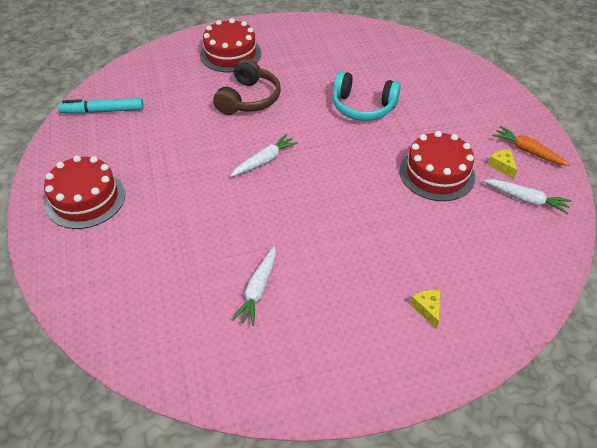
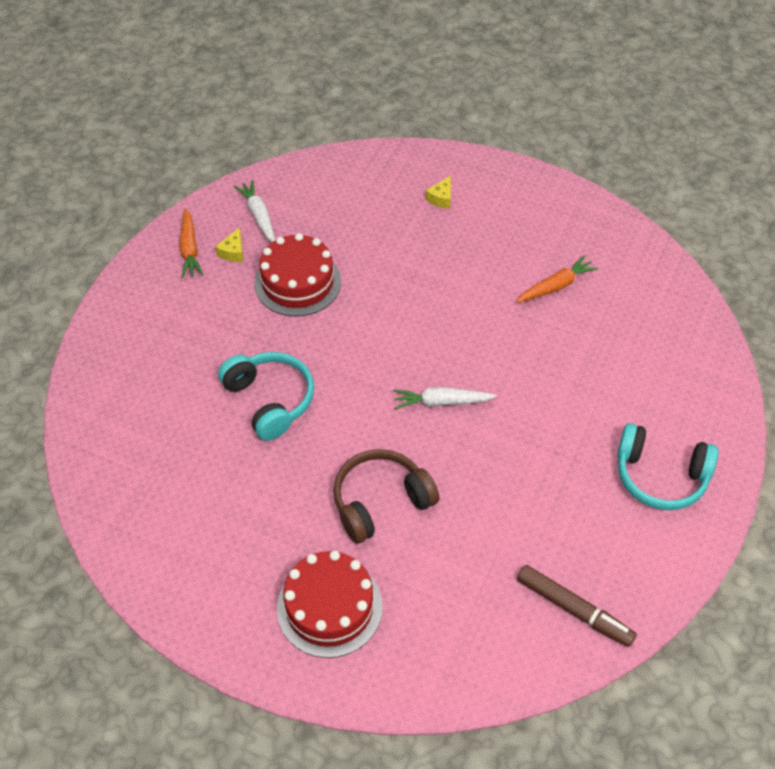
camera: 140 degrees left, 5 degrees up
(85, 199) = (660, 476): red cake -> turquoise headphones
(103, 111) = (574, 609): turquoise marker -> brown marker
(258, 289) = (555, 286): white carrot -> orange carrot

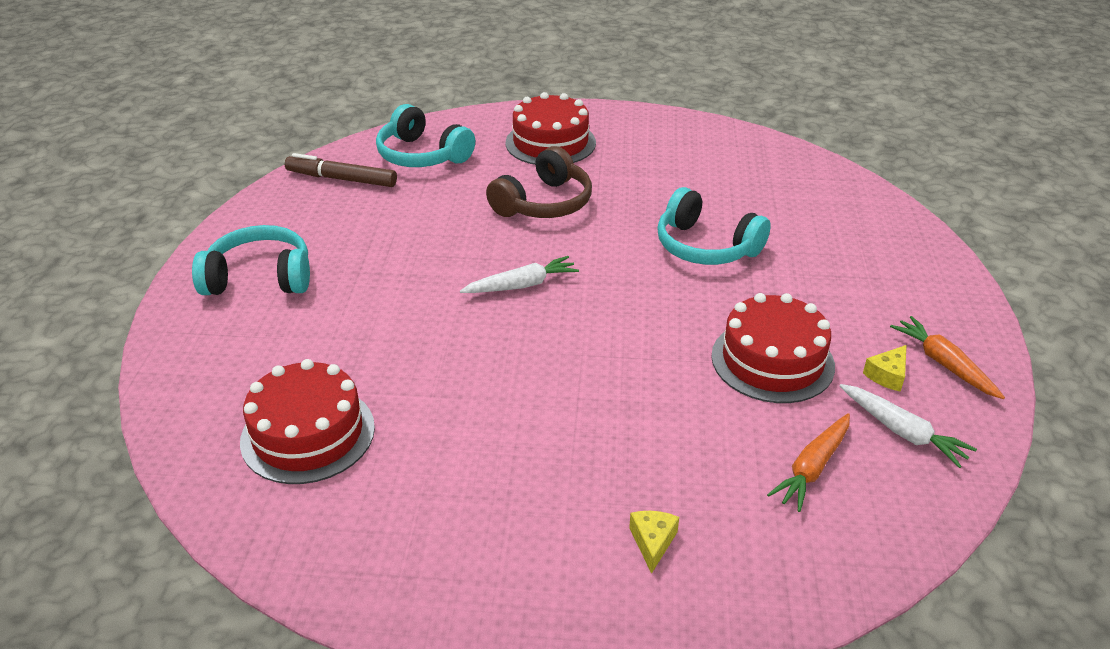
camera: 160 degrees right, 15 degrees down
(233, 252) = (887, 375): yellow cheese -> yellow cheese turned 135 degrees counterclockwise
(478, 628) = (422, 155): none -> turquoise headphones
(555, 286) = (418, 446): orange carrot -> orange carrot (812, 468)
(625, 314) = (308, 434): none -> red cake

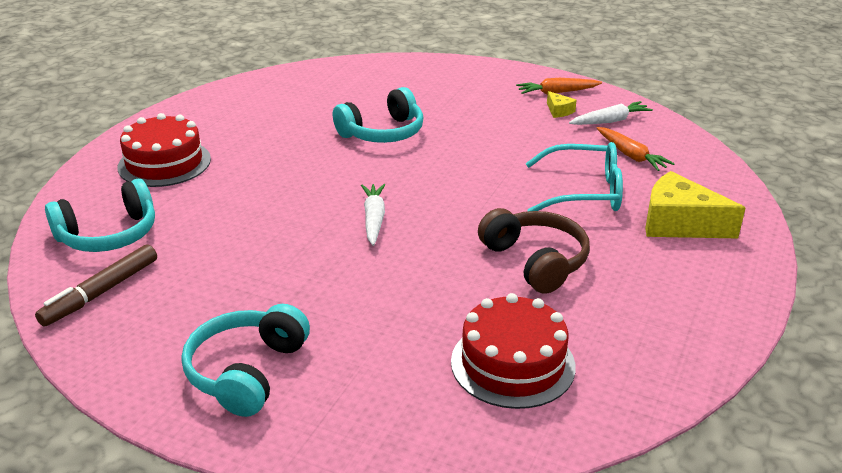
camera: 70 degrees left, 5 degrees down
(544, 203) = (261, 186): brown headphones -> brown headphones (535, 261)
(652, 542) = (679, 224): yellow cheese -> yellow cheese, size x2.20
(678, 435) = (584, 192): none -> turquoise glasses
(772, 361) = (526, 142): red cake -> none

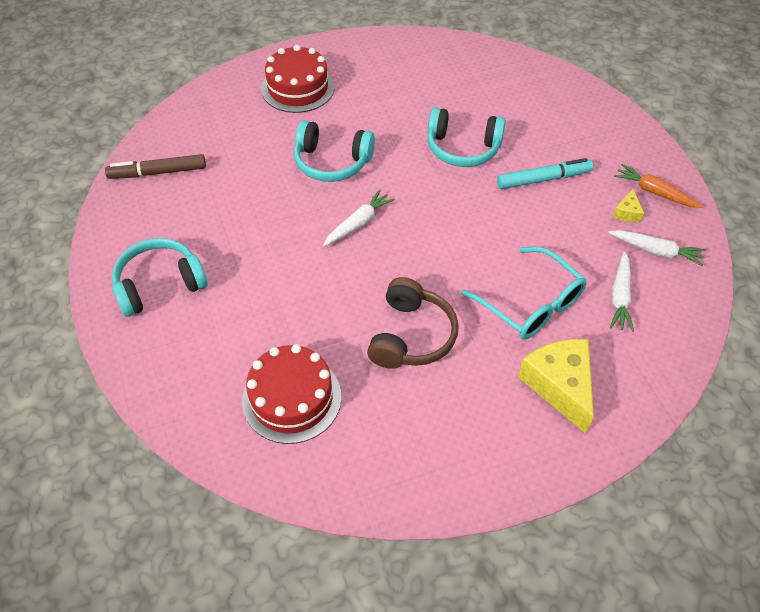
camera: 45 degrees right, 20 degrees up
(109, 235) = (207, 130): turquoise headphones -> turquoise headphones (332, 162)
(473, 121) = (543, 179): none -> turquoise marker
(630, 155) = (620, 296): orange carrot -> white carrot

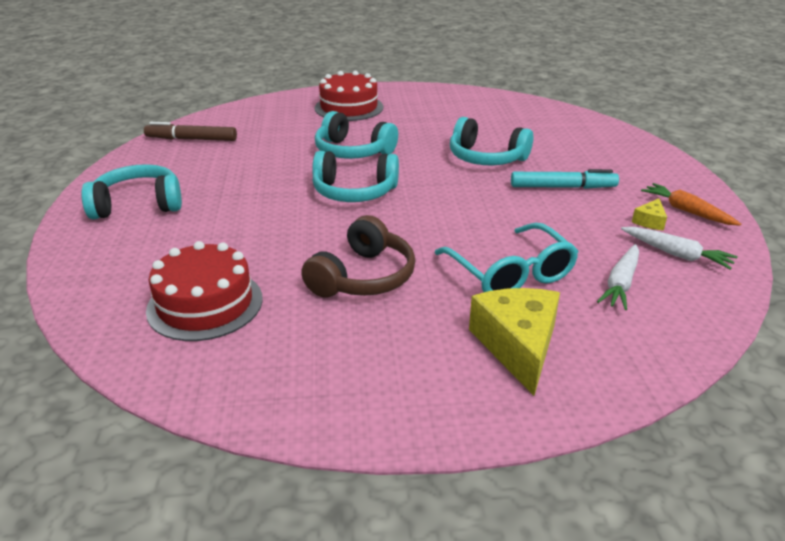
camera: 15 degrees right, 20 degrees down
(358, 223) = (354, 192): white carrot -> turquoise headphones

